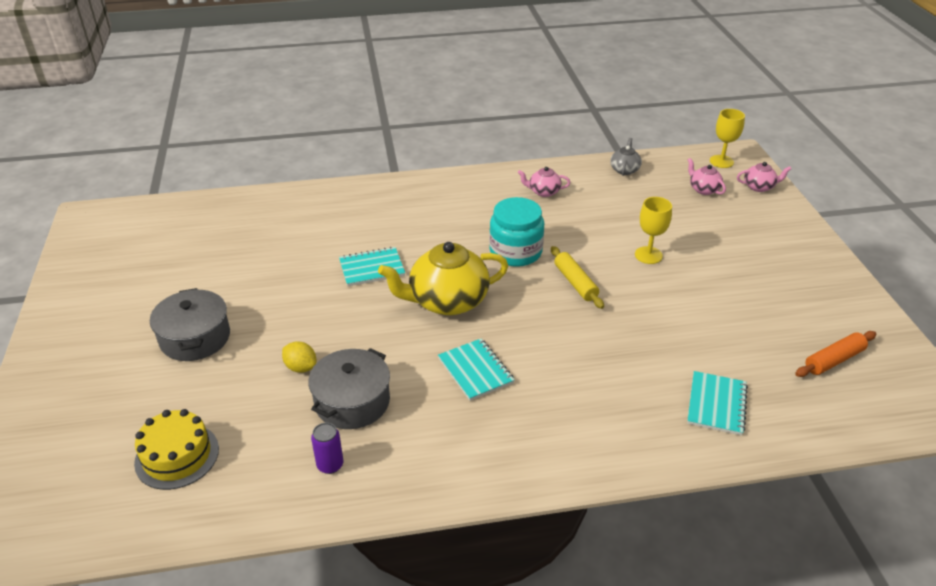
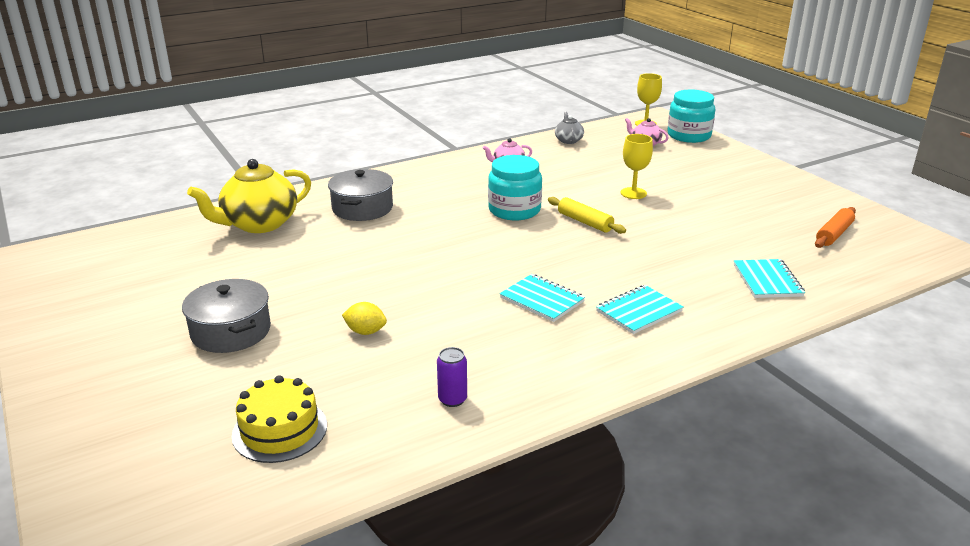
camera: 20 degrees left, 10 degrees down
(352, 401) = (438, 346): grey pot -> grey pot (362, 208)
(372, 268) = (383, 244): turquoise notebook -> turquoise notebook (639, 311)
(447, 301) = (476, 255): yellow teapot -> yellow teapot (259, 224)
(759, 187) = (689, 135): pink teapot -> turquoise jar

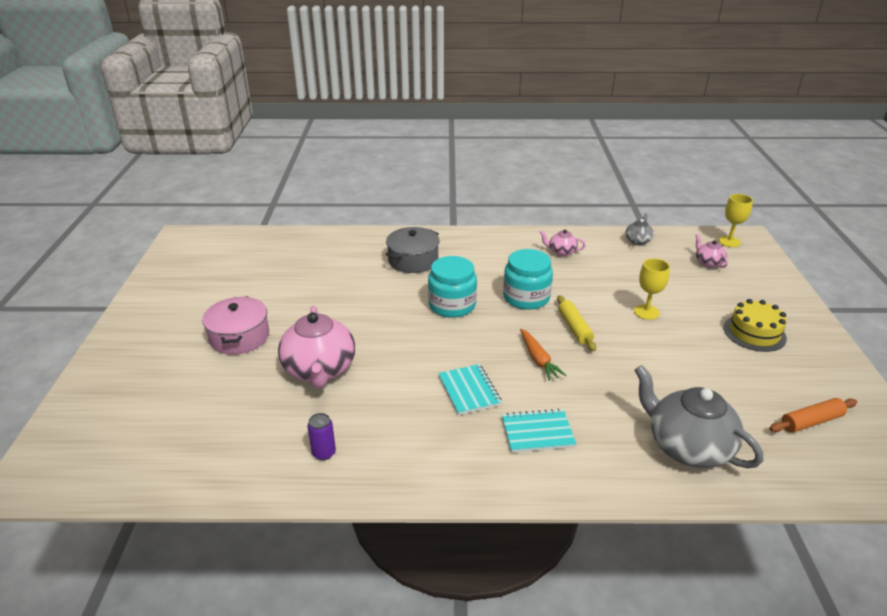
camera: 30 degrees right, 5 degrees up
(231, 331) = (239, 337): grey pot -> pink pot
(259, 224) = (332, 253): yellow teapot -> none
(280, 430) = (199, 428): yellow cake -> yellow cake (754, 333)
(365, 331) = (319, 370): yellow lemon -> pink teapot
(579, 256) = (538, 359): none -> orange carrot
(689, 135) = (761, 265): turquoise jar -> turquoise jar (452, 305)
(767, 280) = (687, 447): turquoise notebook -> grey teapot

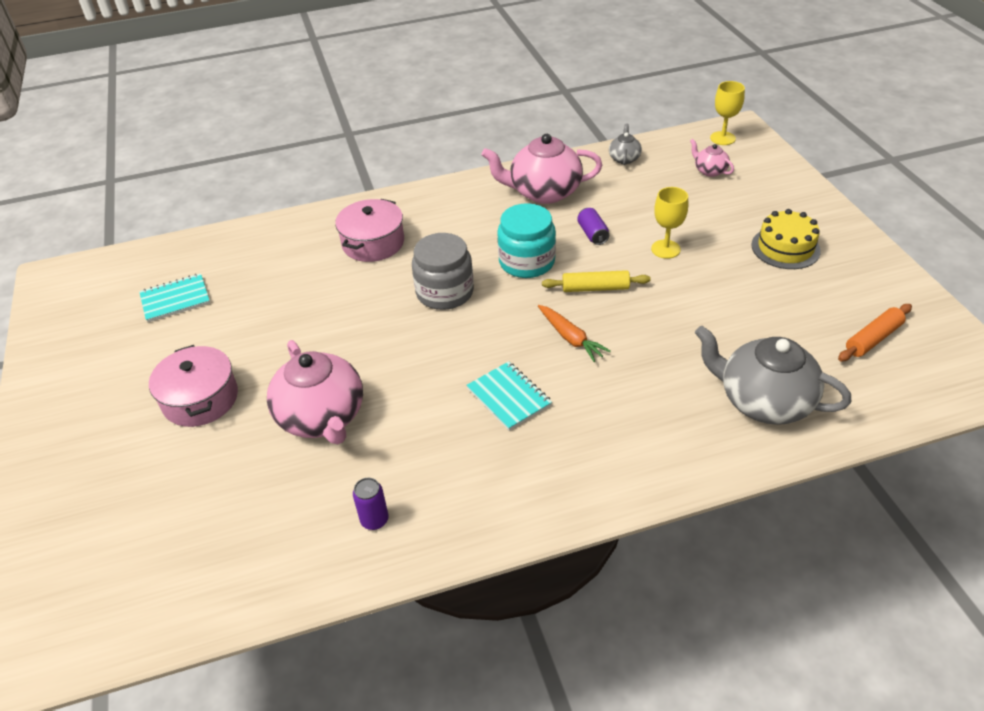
camera: 15 degrees left, 10 degrees up
(413, 260) = (373, 243): grey pot -> pink pot
(452, 305) = (445, 292): turquoise jar -> grey jar
(537, 432) = (603, 427): turquoise notebook -> turquoise notebook (175, 299)
(561, 252) = (544, 192): pink teapot -> pink teapot, size x2.10
(574, 328) = (595, 288): yellow rolling pin -> yellow rolling pin turned 60 degrees counterclockwise
(589, 289) = (592, 234): none -> purple can

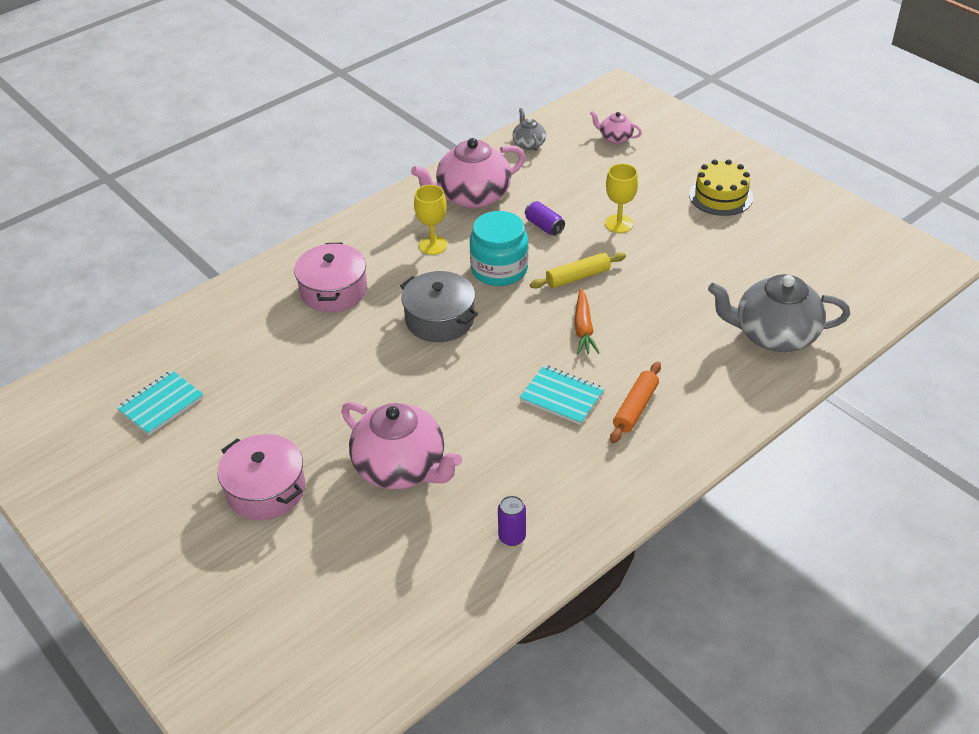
camera: 25 degrees left, 0 degrees up
(445, 292) = (439, 319): grey jar -> grey pot
(570, 338) = (583, 328): orange carrot -> orange carrot turned 60 degrees clockwise
(722, 138) = (609, 102): yellow goblet -> yellow goblet (433, 245)
(873, 339) = (831, 258): orange rolling pin -> orange rolling pin (635, 408)

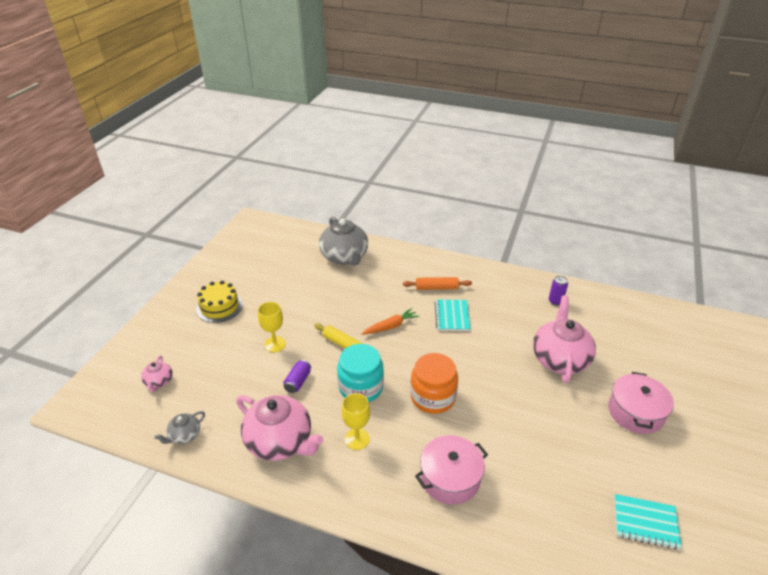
camera: 120 degrees left, 5 degrees down
(439, 319) = (433, 397): grey pot -> orange jar

